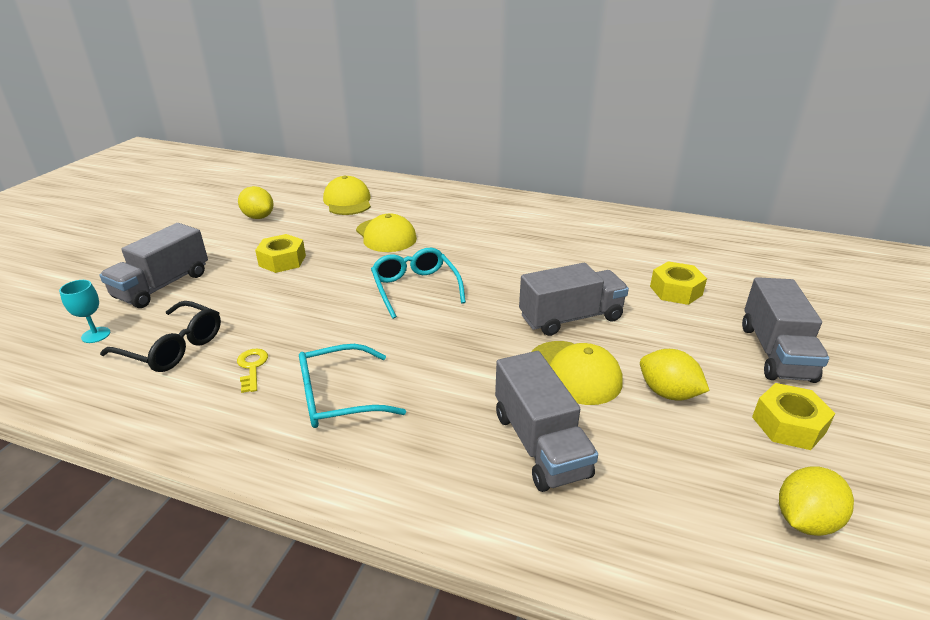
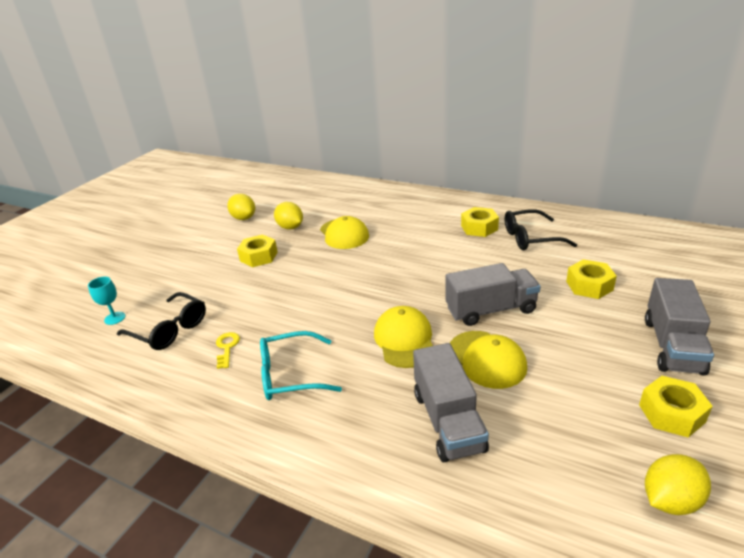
camera: 10 degrees right, 0 degrees up
(163, 285) = (166, 277): grey truck -> none
(348, 201) = (316, 203): yellow cap -> yellow cap (404, 340)
(415, 288) = (362, 281): turquoise glasses -> none
(544, 229) = (479, 227): none -> yellow nut
(603, 241) = (530, 238): none -> black glasses
(668, 393) = (566, 380): yellow lemon -> yellow lemon (290, 227)

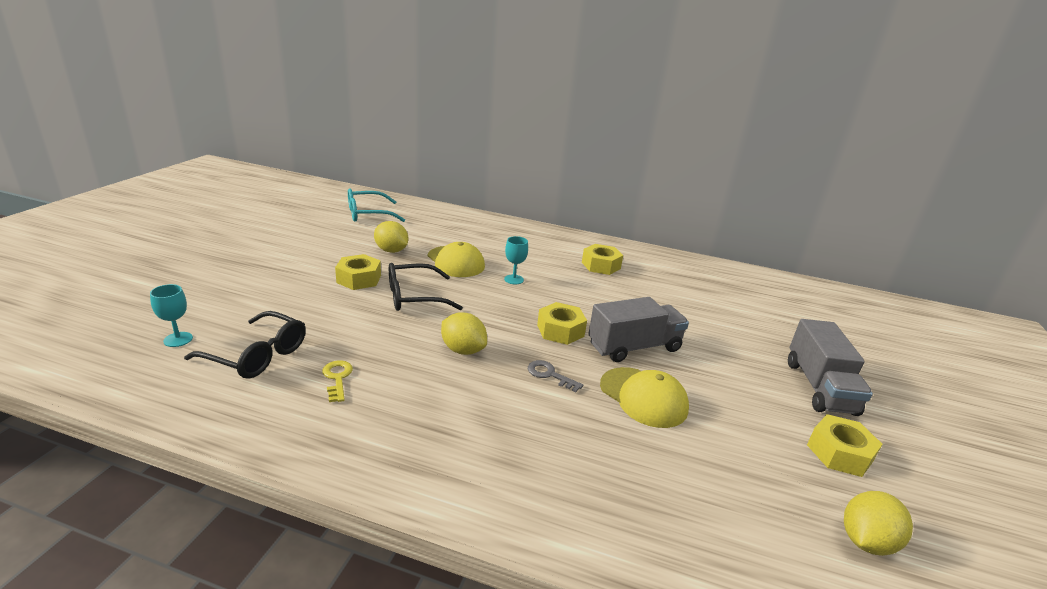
camera: 15 degrees left, 5 degrees down
(244, 218) = (332, 237): yellow lemon -> yellow lemon (463, 350)
(290, 375) = (423, 411): turquoise glasses -> turquoise glasses (368, 214)
(392, 248) = (514, 279): none -> turquoise goblet
(404, 340) = (549, 375): yellow cap -> grey key
(448, 421) = (619, 462): grey truck -> none
(530, 238) = (655, 279): black glasses -> black glasses (414, 297)
(589, 285) = (725, 327): yellow nut -> yellow nut (560, 330)

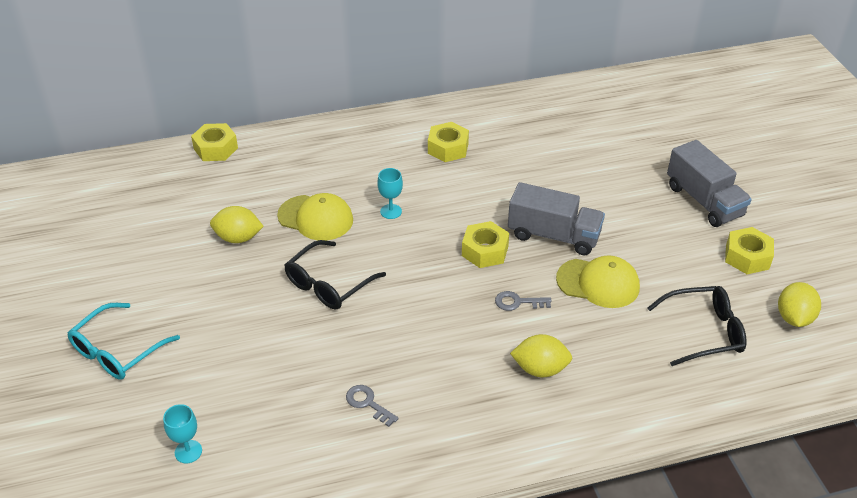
camera: 30 degrees left, 15 degrees up
(257, 355) = (277, 423): black glasses -> black glasses (704, 332)
(337, 378) = (368, 403): yellow key -> grey key
(359, 279) = (253, 292): yellow nut -> yellow nut (216, 148)
(368, 214) = (147, 197): turquoise glasses -> turquoise glasses (117, 351)
(463, 350) = (431, 317): yellow lemon -> yellow lemon (540, 369)
(634, 347) = (553, 235): grey truck -> grey truck turned 75 degrees clockwise

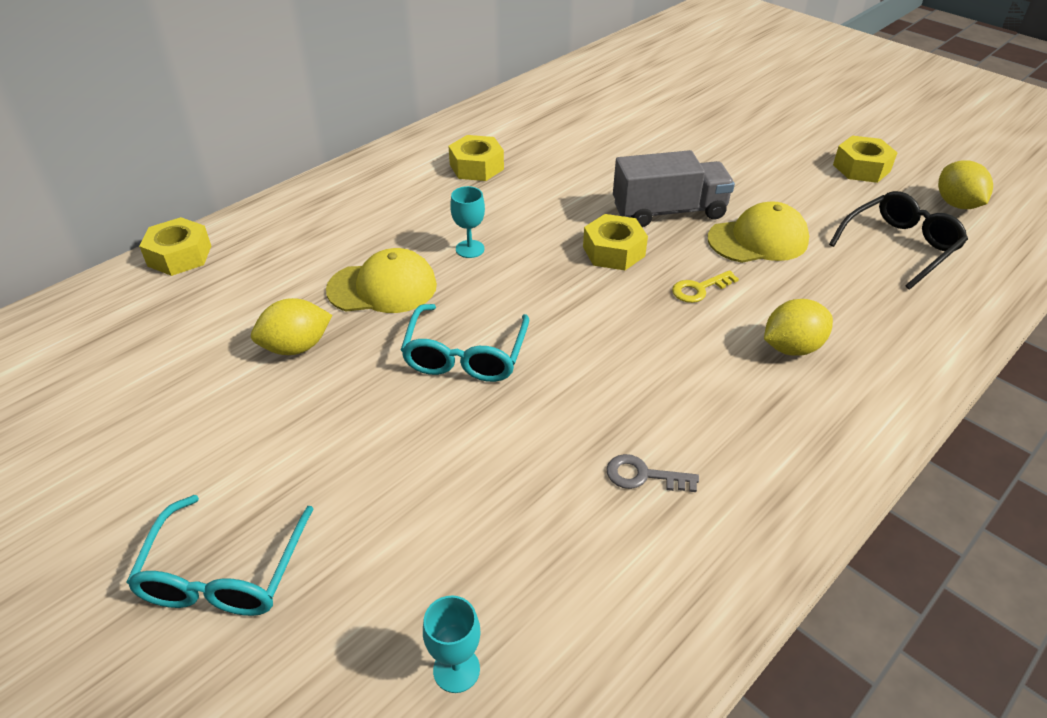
camera: 30 degrees left, 0 degrees up
(328, 284) = (465, 356): black glasses -> turquoise glasses
(518, 302) = (699, 289): grey key -> yellow key
(704, 201) = (773, 134): grey truck -> none

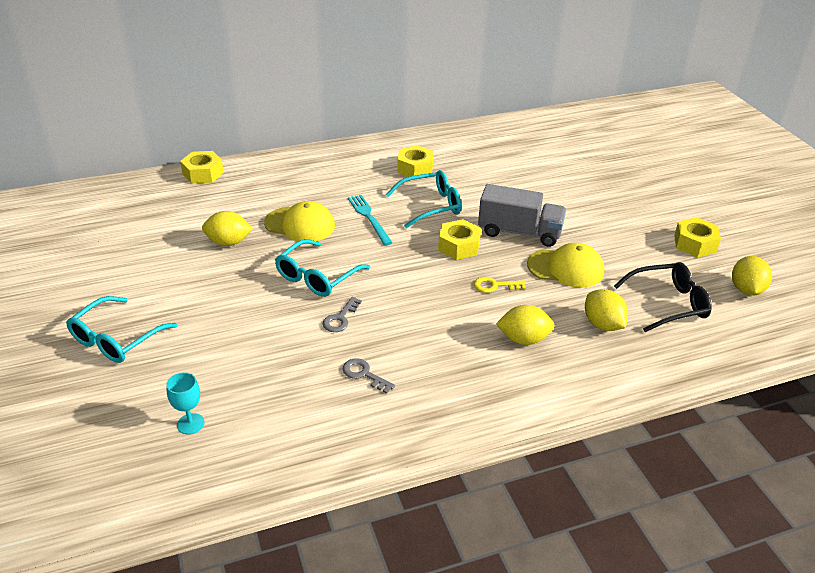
camera: 25 degrees right, 5 degrees down
(470, 249) = (369, 218): turquoise goblet -> turquoise fork
(536, 209) = (431, 206): none -> turquoise glasses
(545, 404) = (340, 318): none -> grey key
(858, 296) = (602, 324): none -> yellow lemon

